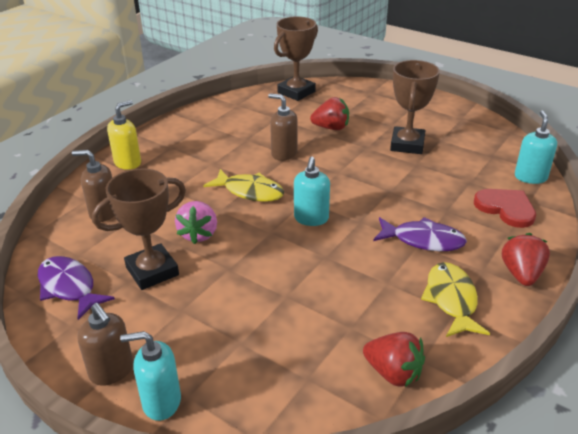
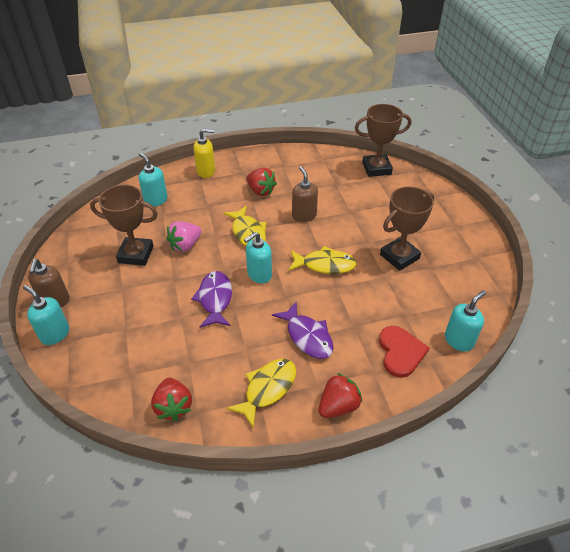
camera: 40 degrees right, 10 degrees up
(69, 287) = (90, 239): purple fish -> purple fish (215, 299)
(103, 213) = (156, 200): brown soap dispenser -> turquoise soap dispenser
(331, 128) = (362, 212): red strawberry -> red strawberry (260, 191)
(357, 180) = (325, 265): none -> yellow fish

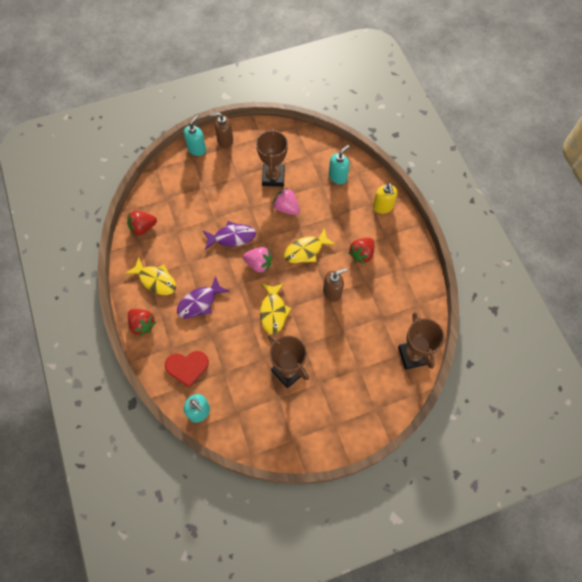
camera: 85 degrees right, 20 degrees up
(259, 275) = (258, 264): turquoise soap dispenser -> pink strawberry

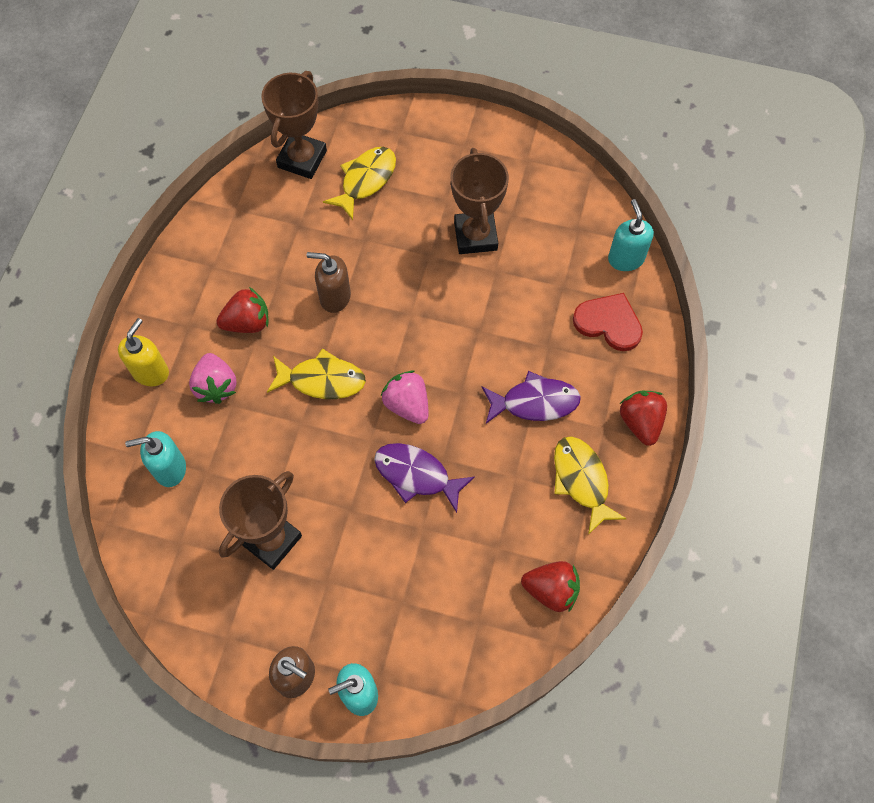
camera: 145 degrees left, 0 degrees up
(273, 311) = (437, 322): yellow fish -> yellow fish (365, 180)
(286, 208) = (295, 469): pink strawberry -> pink strawberry (216, 386)

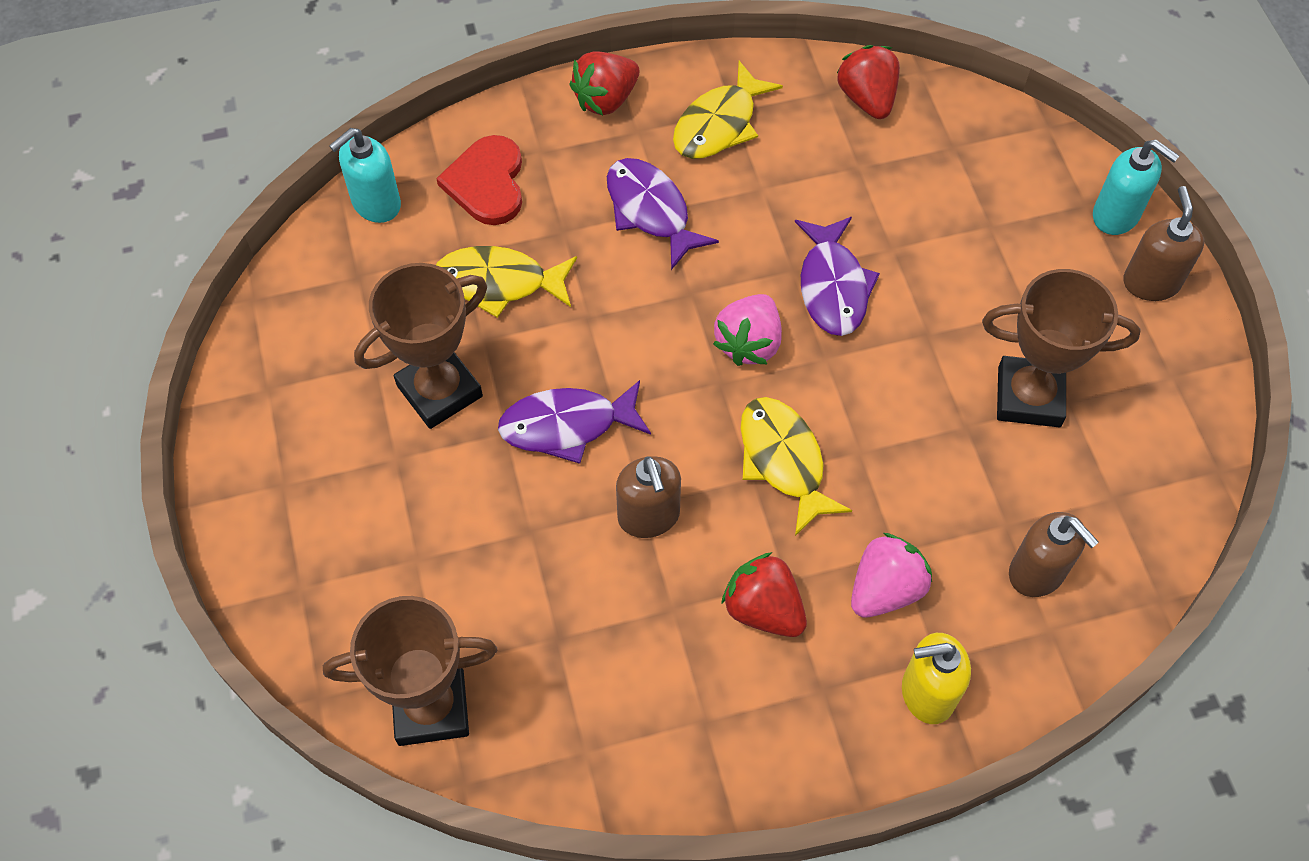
camera: 120 degrees left, 5 degrees down
(169, 469) = (1037, 573): turquoise soap dispenser -> brown soap dispenser
(365, 180) = (422, 587): yellow fish -> yellow fish (499, 282)
(414, 286) = (567, 425): none -> purple fish

